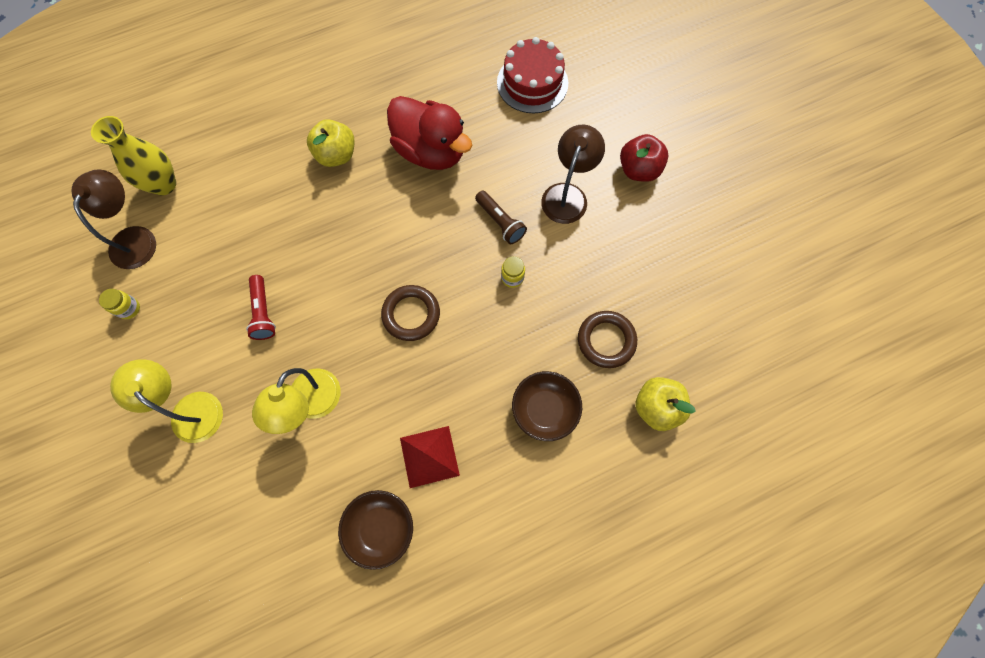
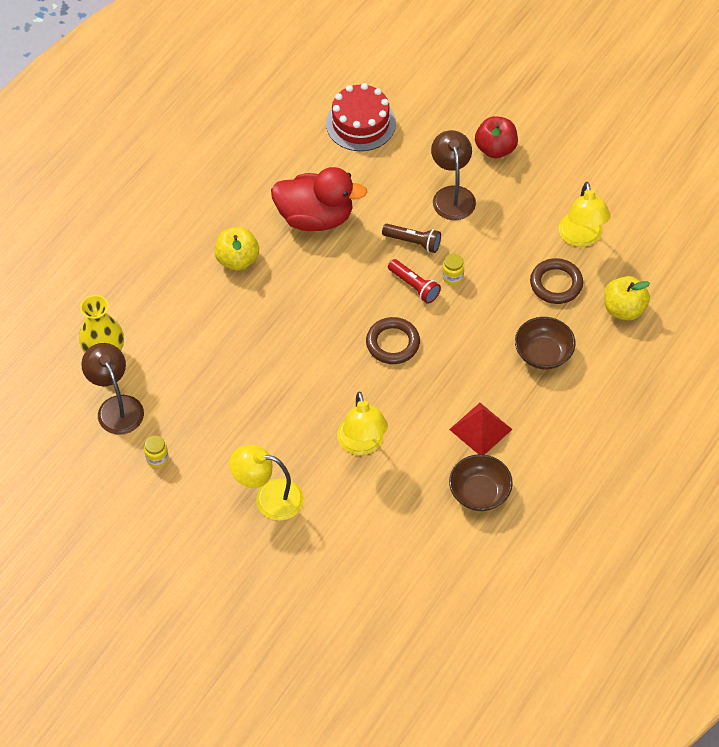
camera: 30 degrees left, 15 degrees down
(263, 312) = (272, 403): red flashlight -> red flashlight (414, 286)
(663, 305) = (581, 238): none -> yellow lamp

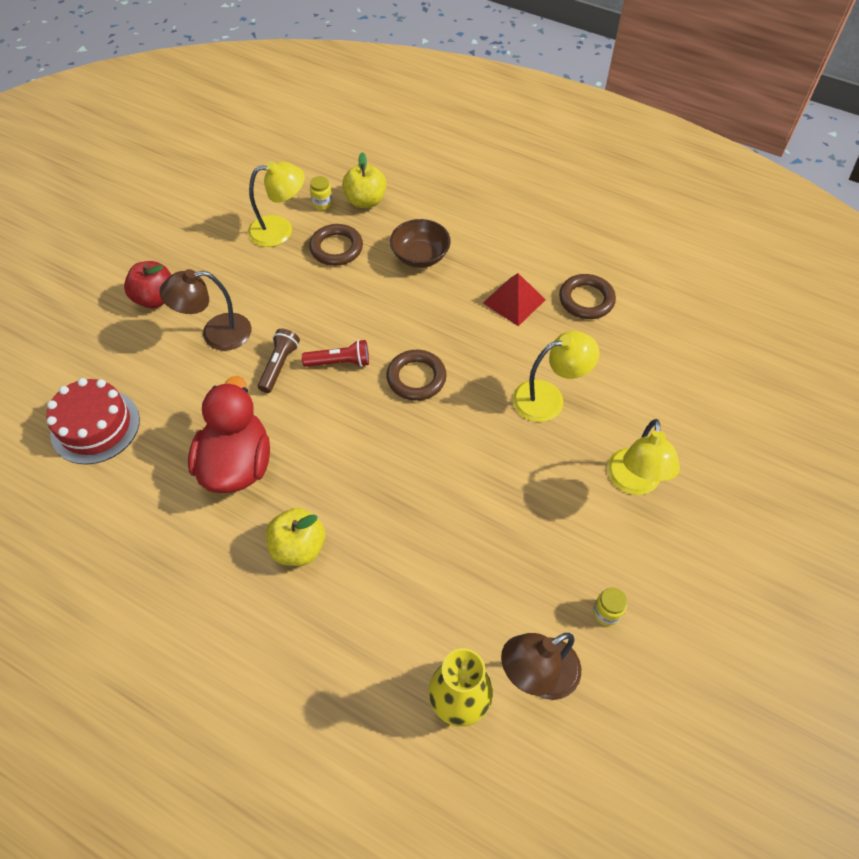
camera: 95 degrees left, 0 degrees up
(414, 286) = (339, 362): red flashlight -> red flashlight turned 45 degrees clockwise
(452, 277) = (327, 329): yellow jar -> yellow jar (322, 203)
(479, 493) = (586, 300): brown bowl -> brown ring

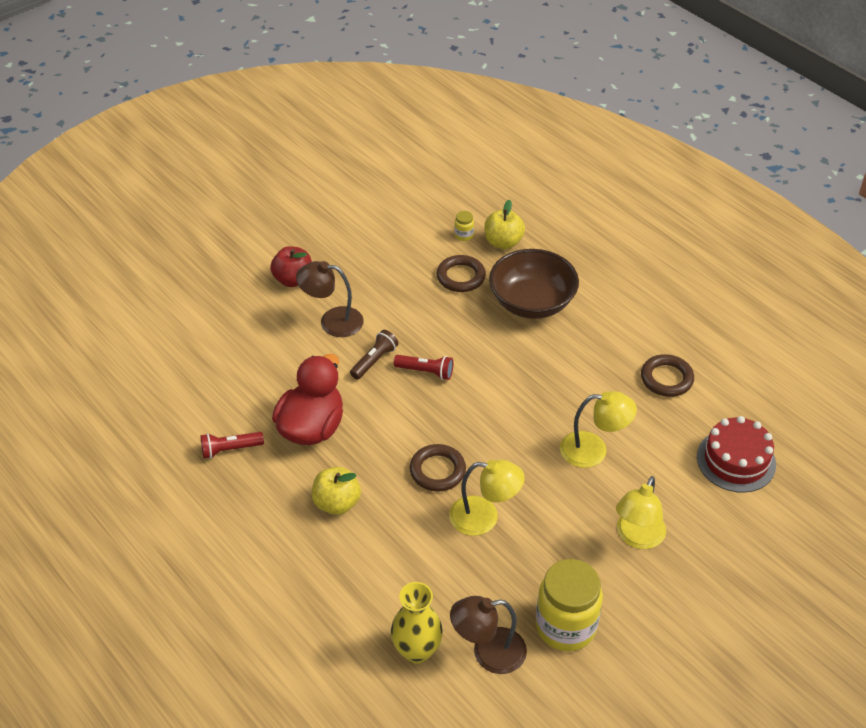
camera: 20 degrees right, 10 degrees down
(95, 426) = (212, 367): red cake -> red cake (736, 460)
(150, 521) = (230, 449): none -> red flashlight
(280, 230) = (418, 249): yellow lamp -> yellow lamp (484, 517)
(416, 378) = (485, 402): brown ring -> brown ring (437, 471)
(420, 256) = (532, 302): brown bowl -> brown bowl, size x1.59
(514, 301) = (599, 362): red pyramid -> none
(606, 612) = (565, 626): yellow jar -> yellow jar, size x2.47

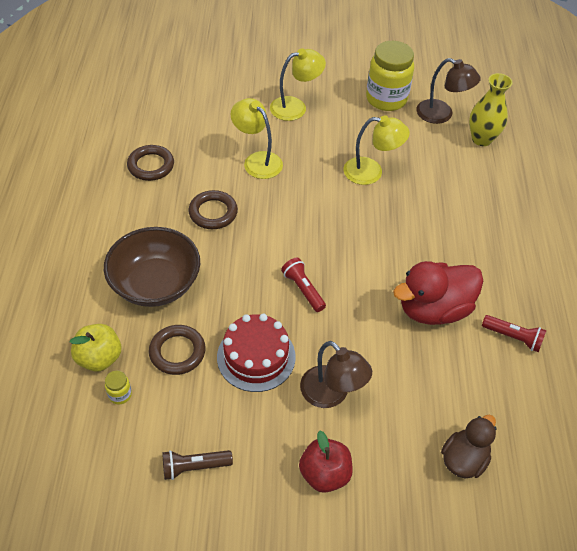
camera: 140 degrees left, 5 degrees up
(209, 343) = (463, 459): none -> brown duck
(337, 503) = (461, 243): yellow apple -> none
(374, 361) = (333, 328): brown flashlight -> brown flashlight (194, 467)
(437, 471) = (371, 217): brown ring -> brown ring (213, 212)
(484, 517) = (371, 172): yellow lamp -> yellow lamp turned 135 degrees clockwise
(736, 460) = (186, 101): red cake -> red cake (256, 357)

